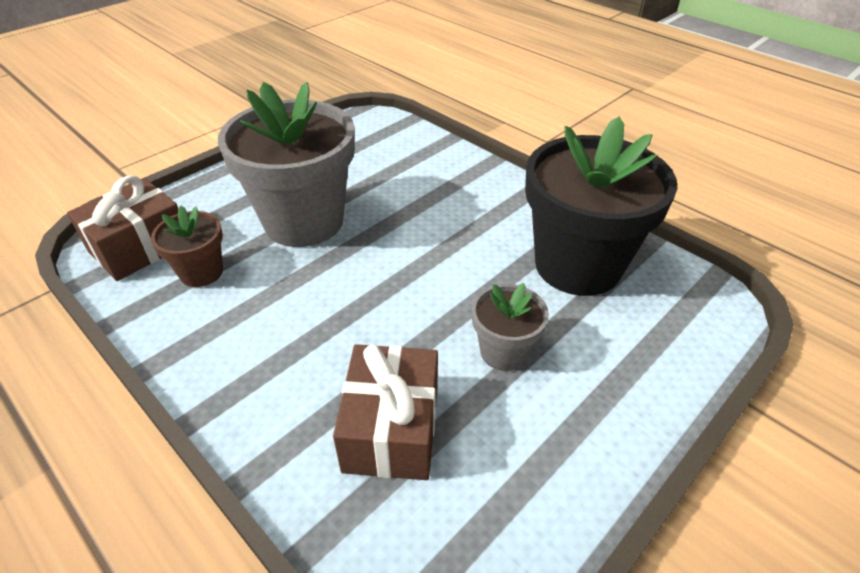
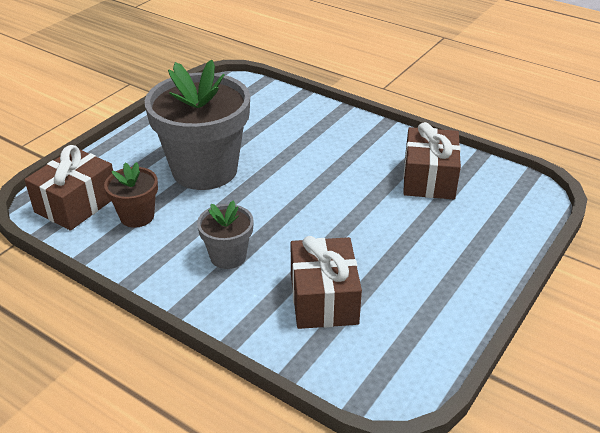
camera: 10 degrees left, 5 degrees down
(504, 352) = (389, 242): grey flower pot -> grey flower pot (228, 256)
(577, 265) = (429, 178): black flower pot -> brown gift

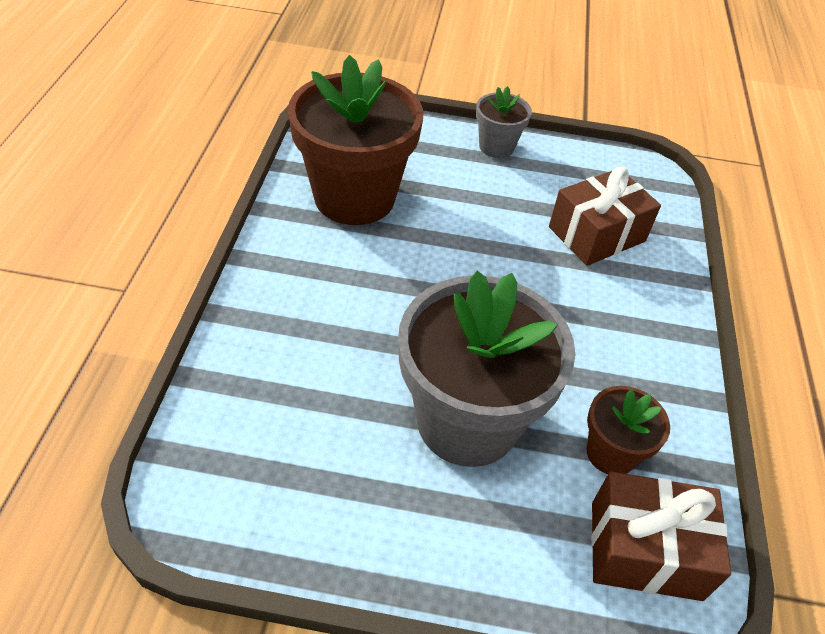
camera: 120 degrees left, 10 degrees up
(228, 256) = (602, 326): grey flower pot -> grey flower pot (496, 147)
(429, 178) = (354, 197): brown gift -> brown flower pot

